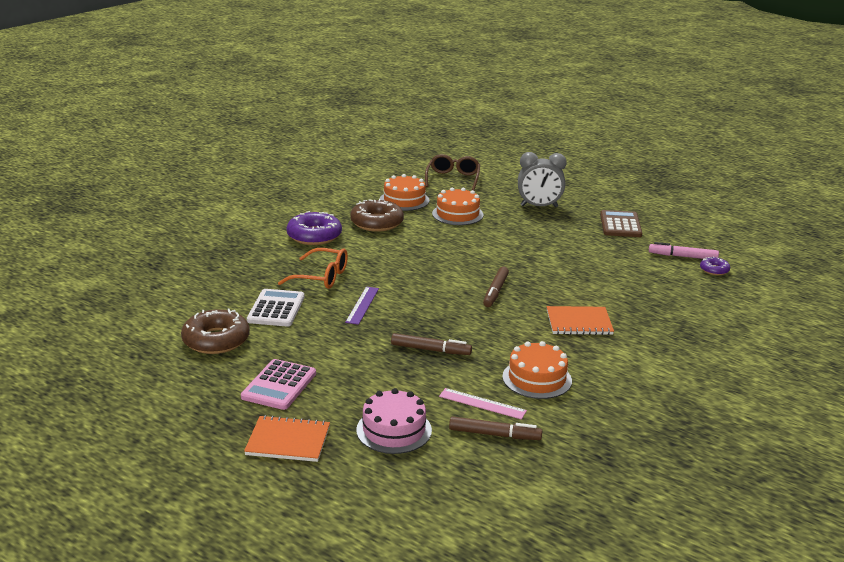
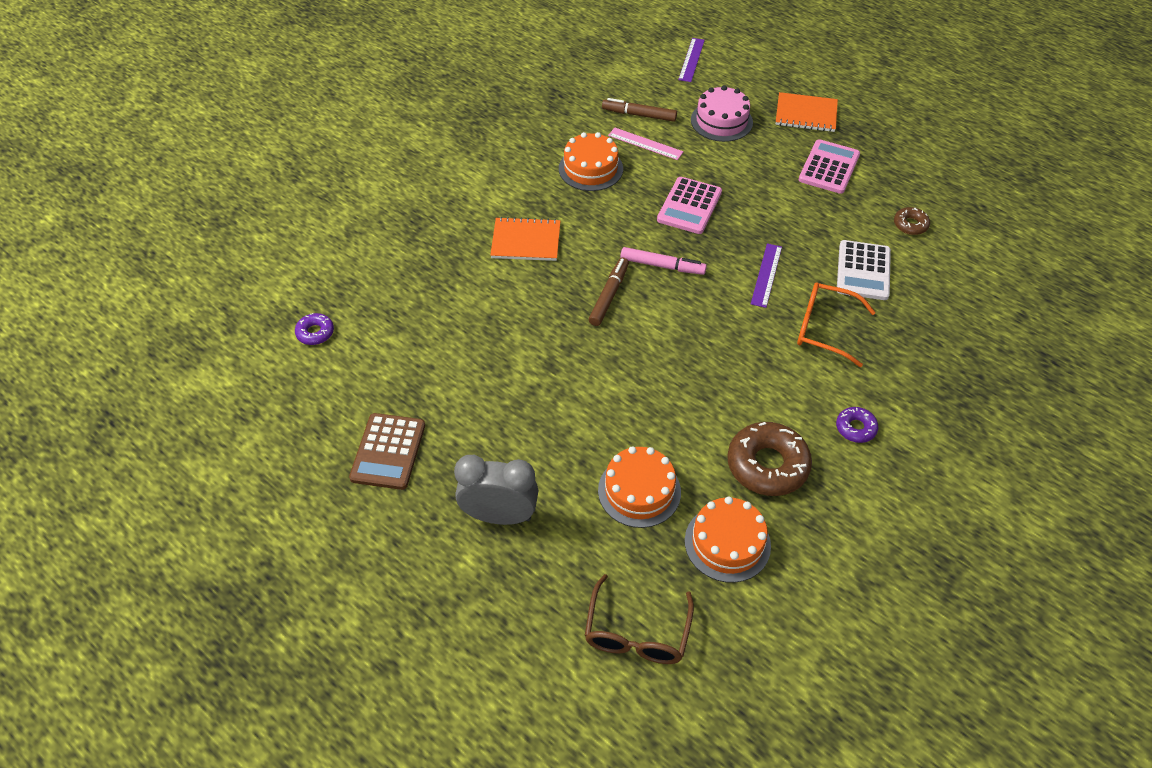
camera: 175 degrees left, 25 degrees up
(216, 340) = (910, 225): brown donut -> brown donut, size x0.51
(314, 236) = (855, 428): purple donut -> purple donut, size x0.51
(431, 350) = (689, 206): brown marker -> pink calculator
(432, 512) = (691, 60): none -> purple ruler
(682, 256) = (339, 364): pink marker -> pink marker (662, 266)

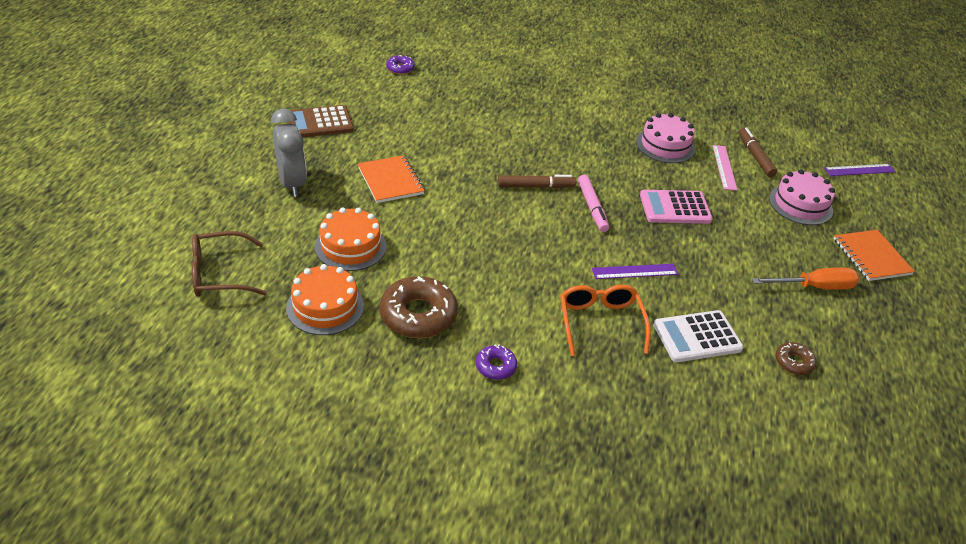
camera: 60 degrees right, 10 degrees down
(526, 241) = (557, 133): orange notebook -> orange notebook (390, 181)
(590, 169) = (665, 145): orange cake -> pink cake
(829, 167) = (814, 287): pink calculator -> orange screwdriver

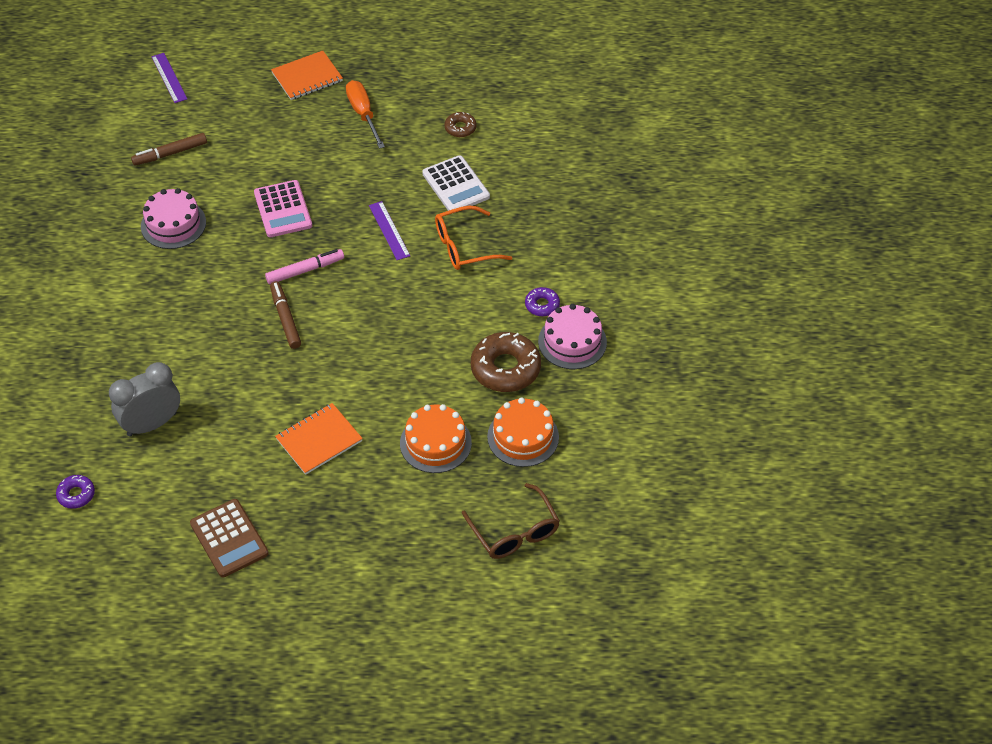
camera: 100 degrees left, 10 degrees up
(292, 183) = (355, 524): grey clock -> grey clock (152, 424)
(724, 167) = (199, 176): pink ruler -> none
(800, 204) = (244, 121): pink cake -> pink cake (572, 341)

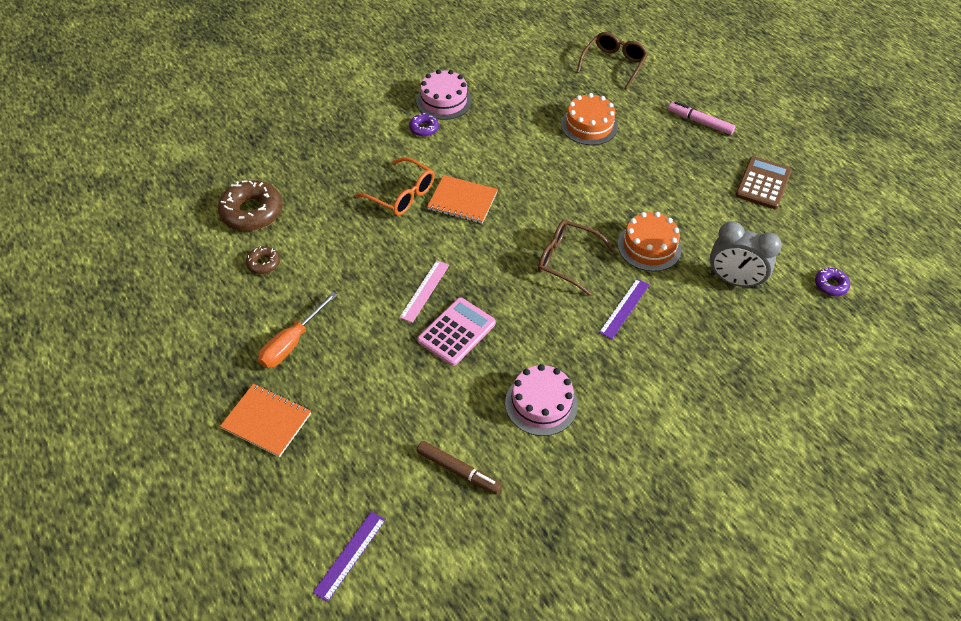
camera: 125 degrees left, 0 degrees up
(285, 318) = (566, 260): brown marker -> brown glasses
(305, 270) = (509, 276): pink marker -> pink marker (700, 122)
(319, 440) = (647, 181): orange notebook -> orange notebook (462, 201)
(341, 210) = (425, 291): none -> pink ruler
(389, 230) = (422, 247): purple ruler -> purple ruler (624, 308)
(455, 185) = (337, 232): white calculator -> none
(505, 368) = (497, 121): brown donut -> brown donut (252, 212)
(523, 437) = (543, 90): orange cake -> orange cake (649, 246)

